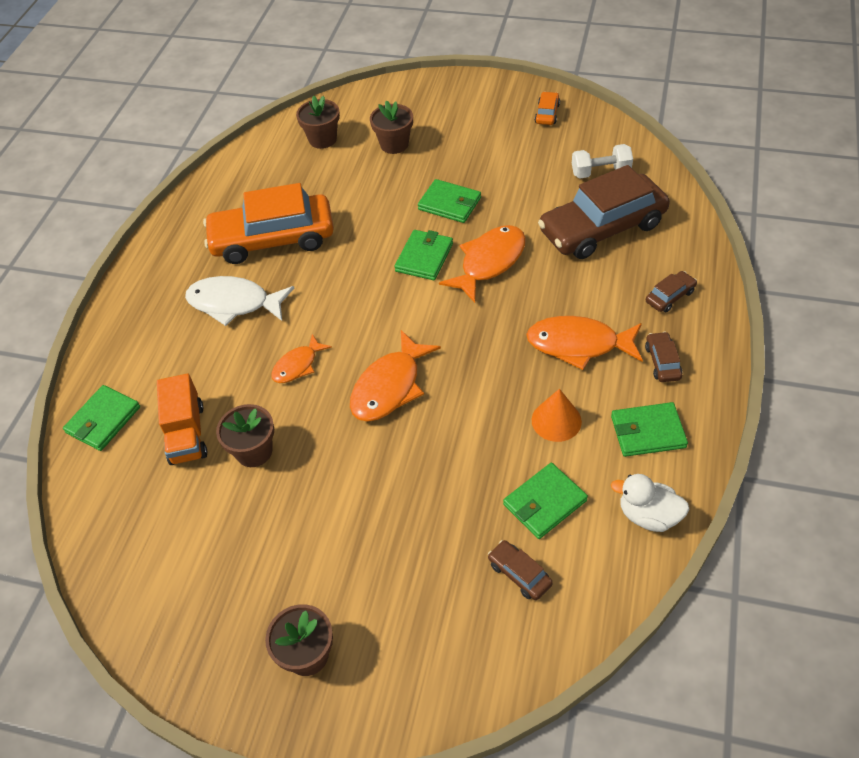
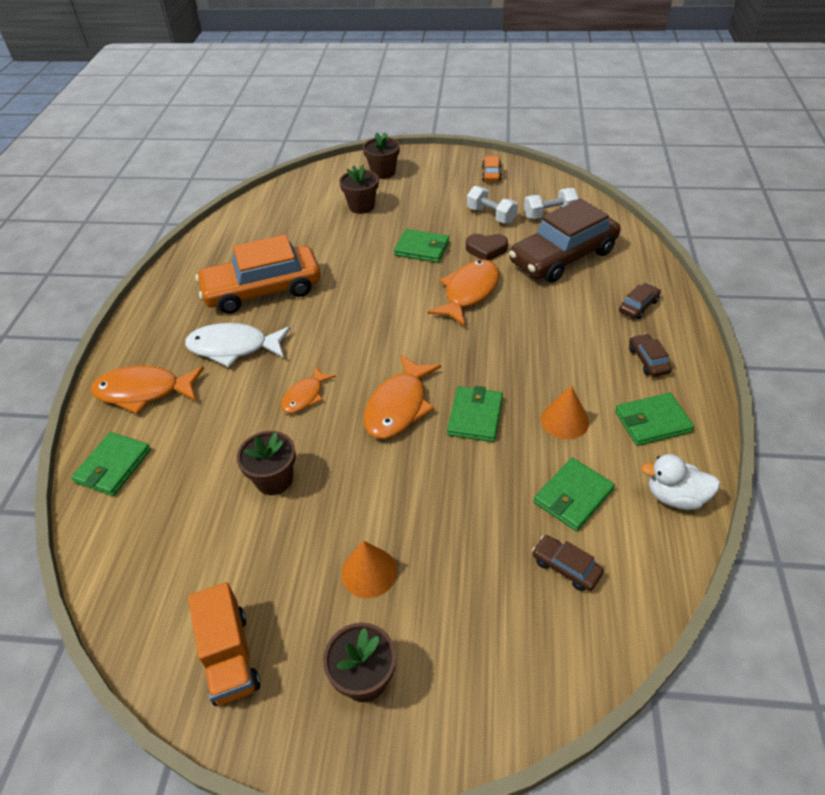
camera: 10 degrees left, 5 degrees down
(187, 434) = (202, 470): orange truck -> orange truck (229, 656)
(322, 139) = (295, 207): brown flower pot -> brown flower pot (383, 172)
(329, 555) = (369, 572): none -> orange cone
(424, 257) = (408, 293): green wallet -> green wallet (475, 416)
(519, 212) = (486, 250): none -> brown heart
(535, 168) = (491, 215): none -> white dumbbell
(578, 344) = (568, 353): orange fish -> orange fish (144, 391)

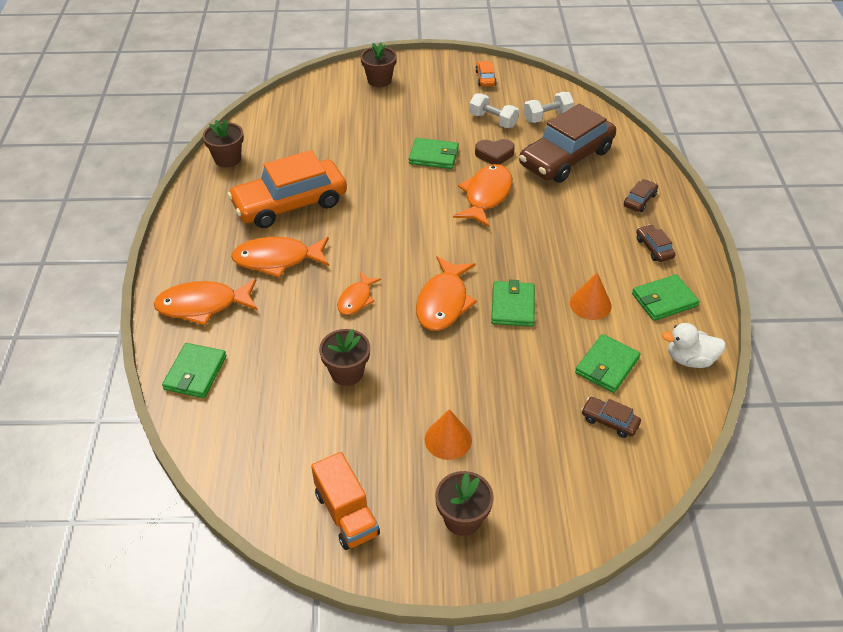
camera: 10 degrees left, 0 degrees up
(234, 347) = (277, 259): white fish -> orange fish
(361, 206) = (366, 116): brown flower pot -> brown flower pot (227, 159)

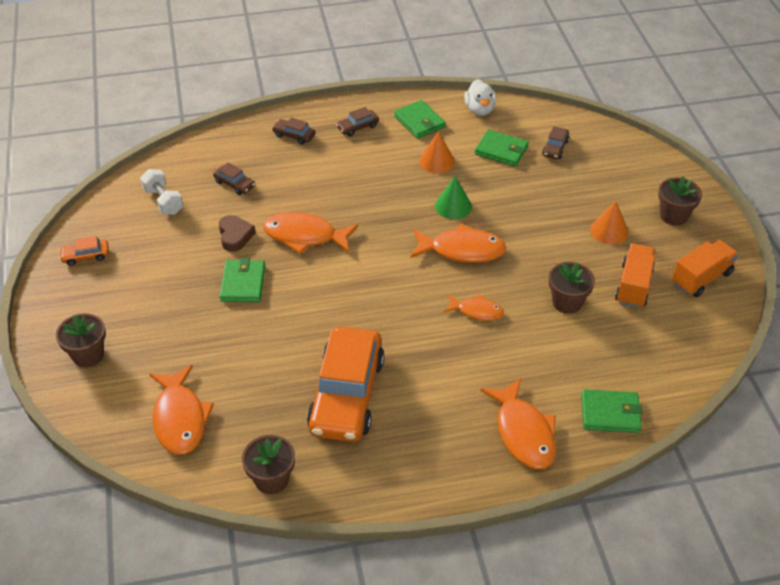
camera: 100 degrees left, 0 degrees up
(277, 259) = (439, 385): orange fish -> orange fish (180, 418)
(290, 203) = (346, 394): orange car -> orange car turned 45 degrees clockwise
(353, 439) = (633, 286): none -> orange truck
(493, 120) = (172, 242): white dumbbell -> none
(513, 306) = (453, 206): green wallet -> green cone
(566, 158) = (234, 184): brown car -> brown car, size x0.41

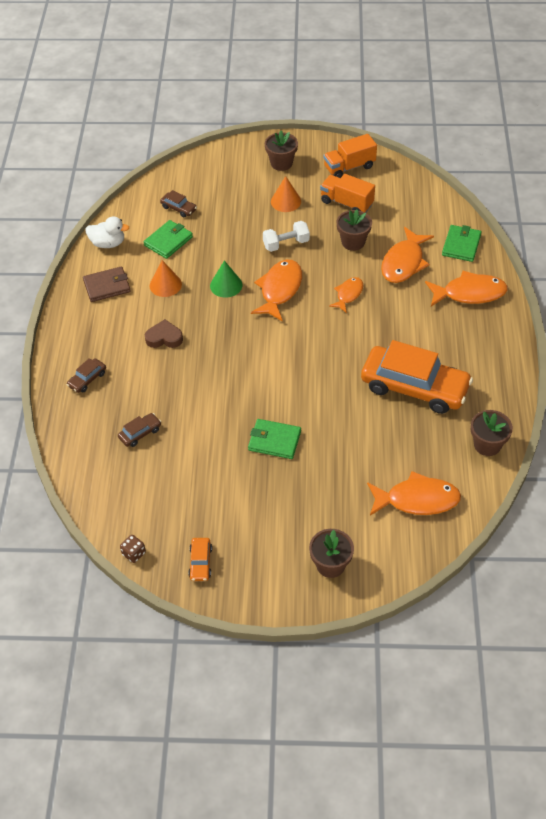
camera: 75 degrees left, 5 degrees up
(93, 209) = (134, 553): none -> brown dice
(163, 201) = (143, 493): white dumbbell -> white dumbbell (286, 244)
(235, 236) = (212, 440): brown heart -> brown heart (164, 338)
(305, 236) = (229, 389): orange fish -> orange fish (404, 262)
(357, 127) = (95, 330): brown car -> none
(419, 122) = (107, 286): green wallet -> brown wallet
(701, 278) = (349, 167): orange truck -> orange truck turned 90 degrees counterclockwise

